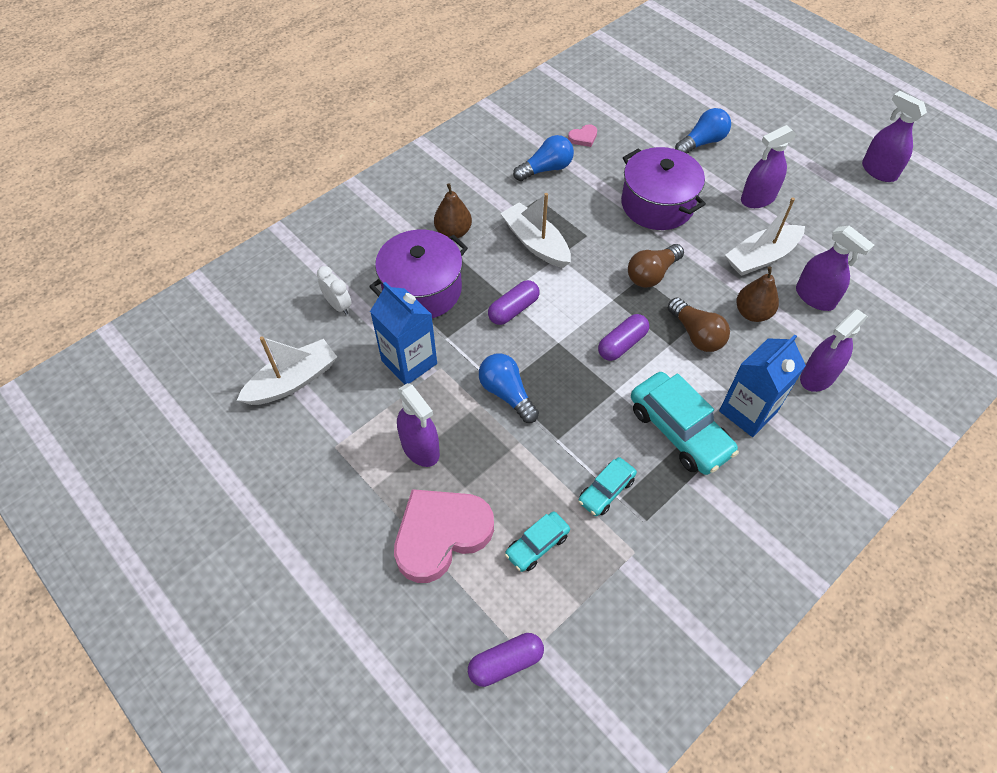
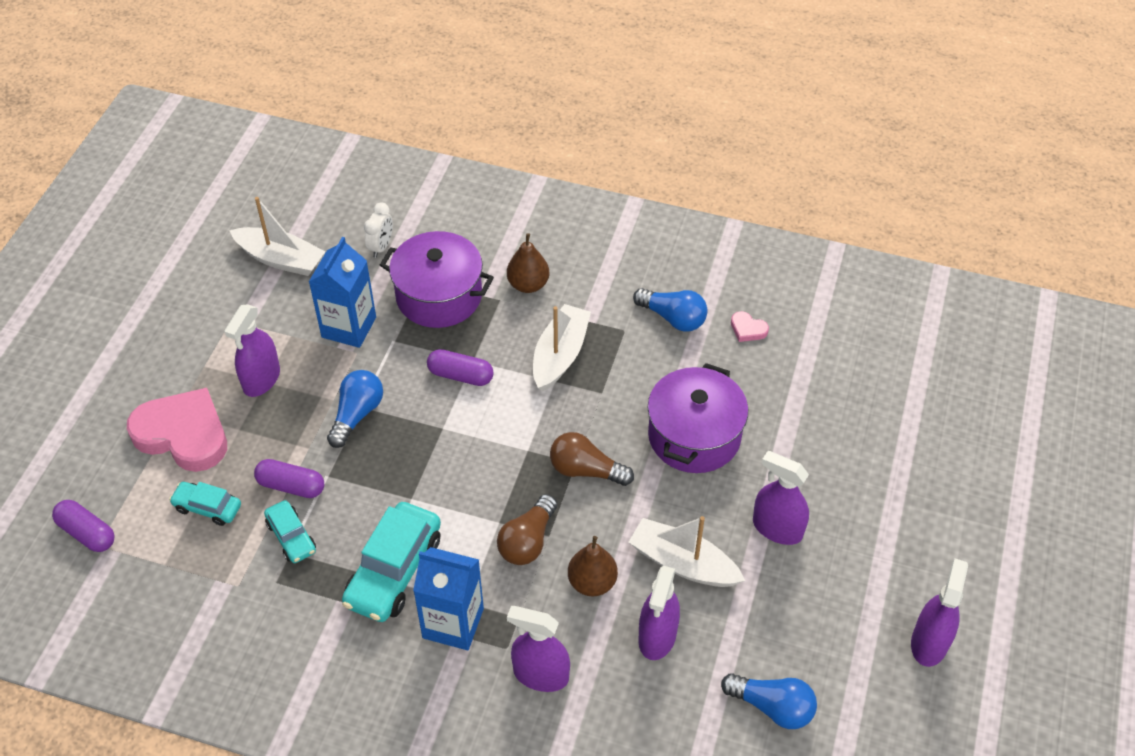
camera: 60 degrees right, 5 degrees down
(606, 490) = (291, 537): turquoise car -> turquoise car turned 135 degrees counterclockwise
(622, 344) = (473, 481): purple capsule -> purple capsule (291, 486)
(702, 142) = (831, 440): blue light bulb -> blue light bulb (772, 707)

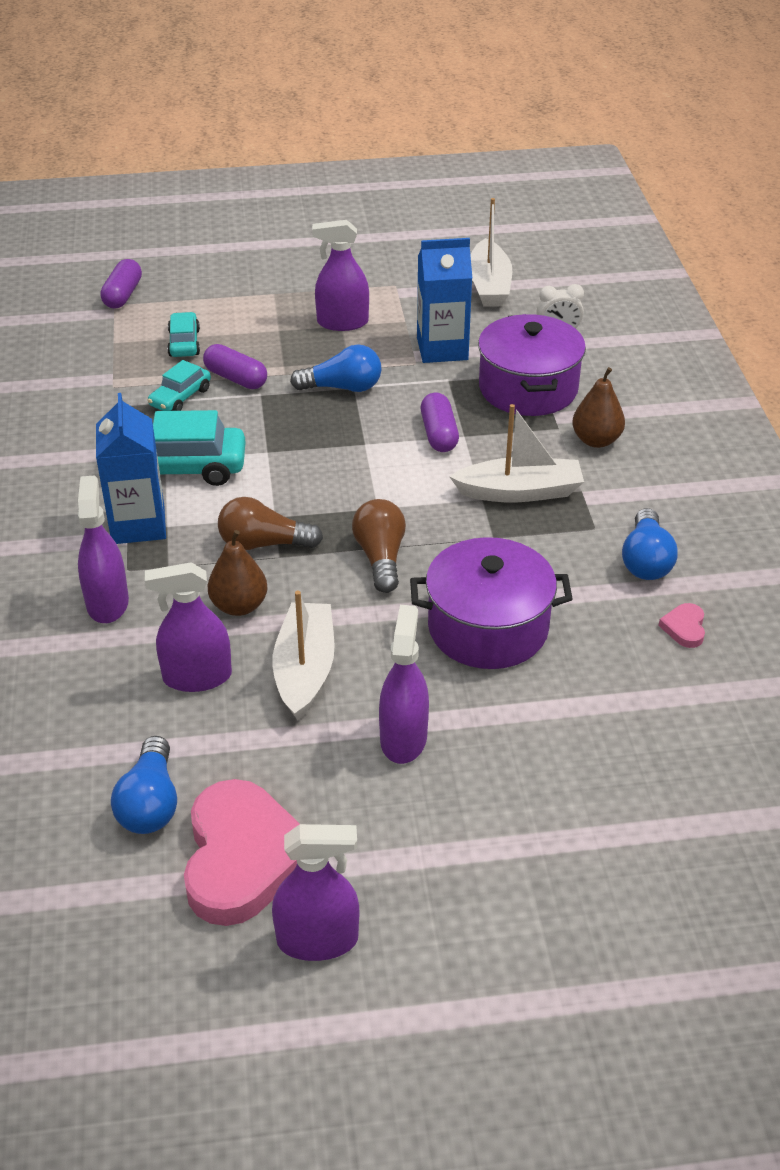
camera: 65 degrees right, 10 degrees down
(183, 434) = (253, 304): pink heart -> pink heart (243, 858)
(291, 486) = (236, 378): purple capsule -> purple capsule turned 45 degrees counterclockwise

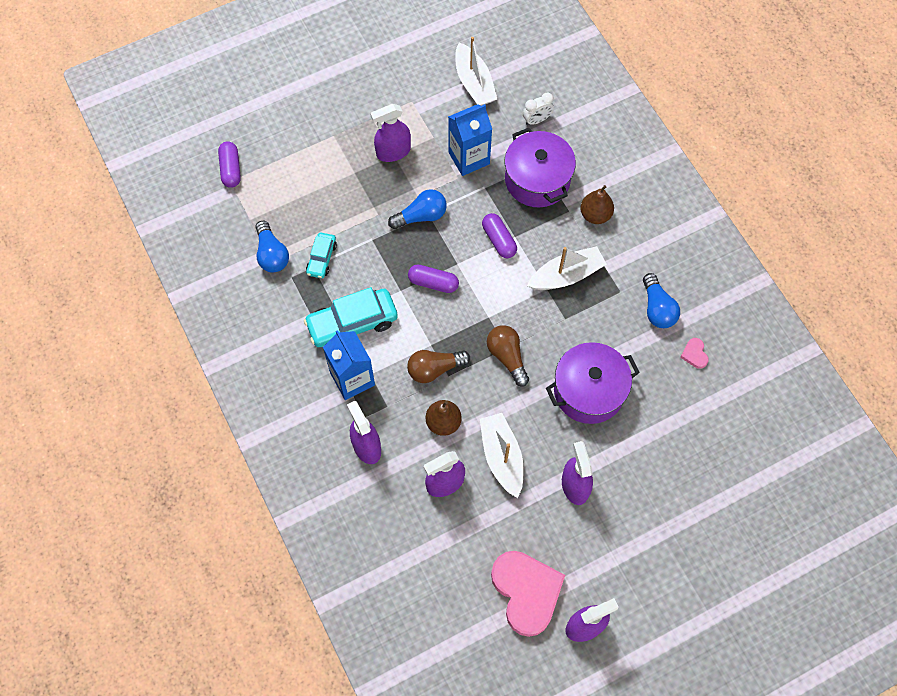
camera: 20 degrees left, 25 degrees up
(150, 803) = (462, 576): blue light bulb -> blue light bulb (272, 254)
(184, 343) = (298, 205): turquoise car -> none
(236, 378) = (349, 229): purple capsule -> purple capsule (433, 283)

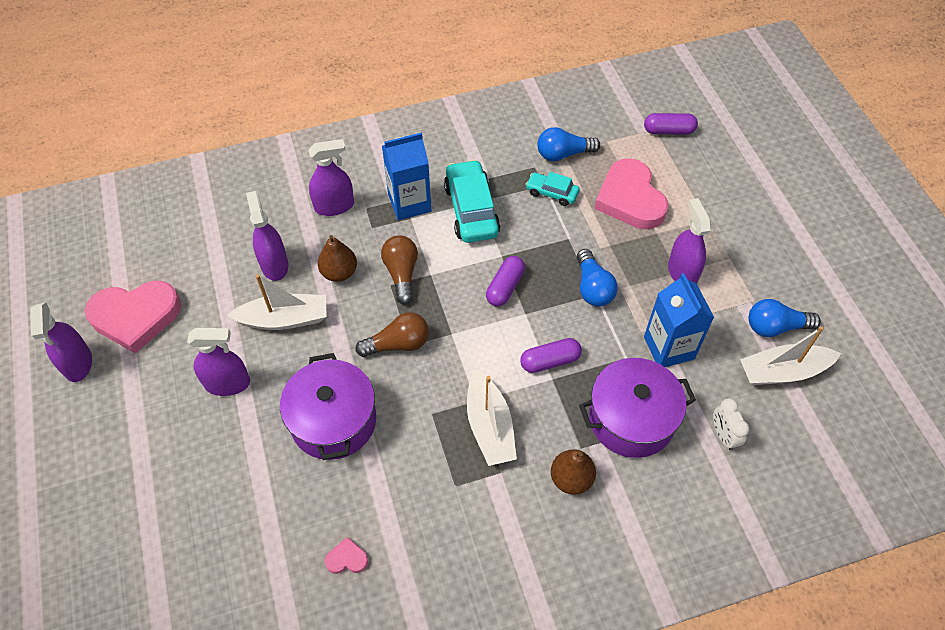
camera: 100 degrees right, 10 degrees down
(319, 195) = (630, 199): none -> pink heart
(657, 308) = (421, 526): blue light bulb -> blue light bulb (775, 327)

